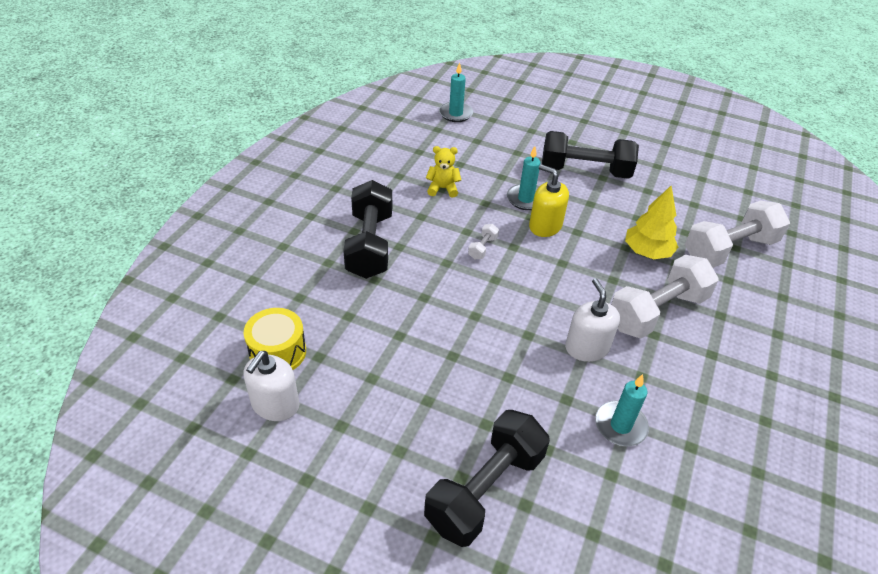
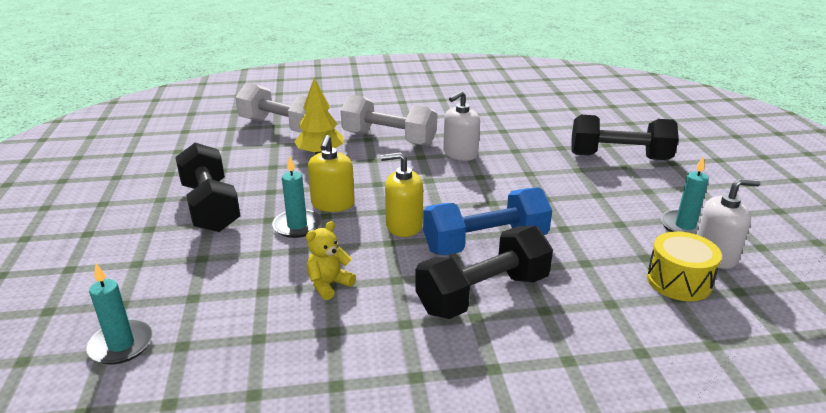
camera: 120 degrees left, 15 degrees down
(422, 277) = (485, 243): none -> blue dumbbell
(443, 188) = (329, 284): yellow teddy bear -> yellow teddy bear turned 75 degrees clockwise
(482, 248) = (404, 225): white dumbbell -> yellow soap dispenser
(620, 426) = (508, 132): turquoise candle -> turquoise candle (685, 226)

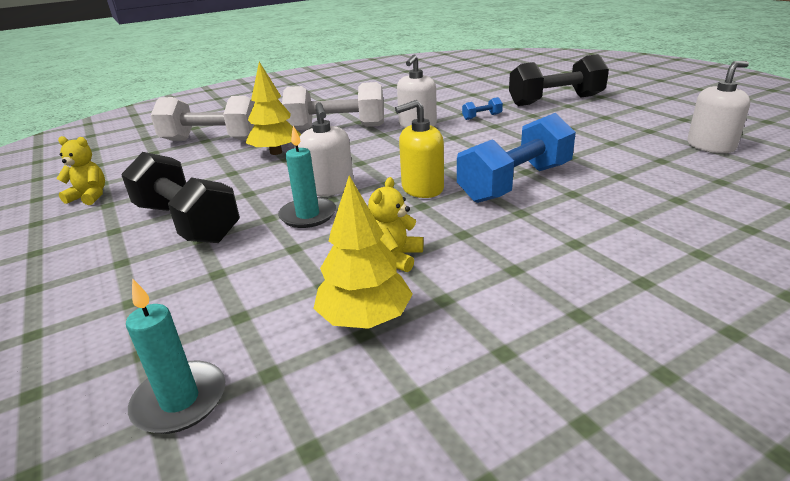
camera: 20 degrees left, 0 degrees up
(162, 162) = (89, 197): none -> yellow teddy bear
(268, 327) = (365, 318): none -> yellow tree
(333, 204) = (329, 188): yellow soap dispenser -> white soap dispenser
(483, 294) = (560, 223): black dumbbell -> none
(527, 159) = (482, 117): none -> blue dumbbell
(678, 281) = (708, 170): yellow drum -> none
(685, 226) = (663, 133): turquoise candle -> none

